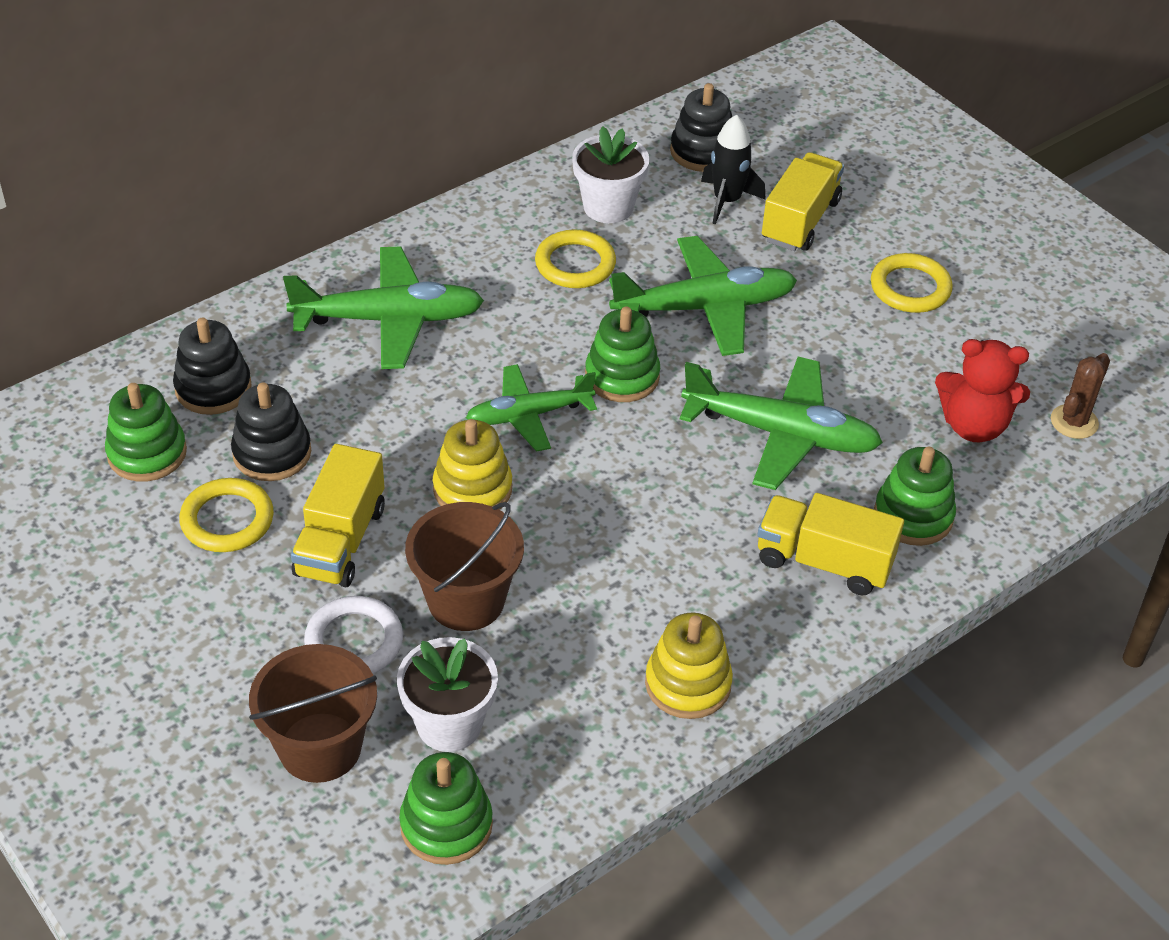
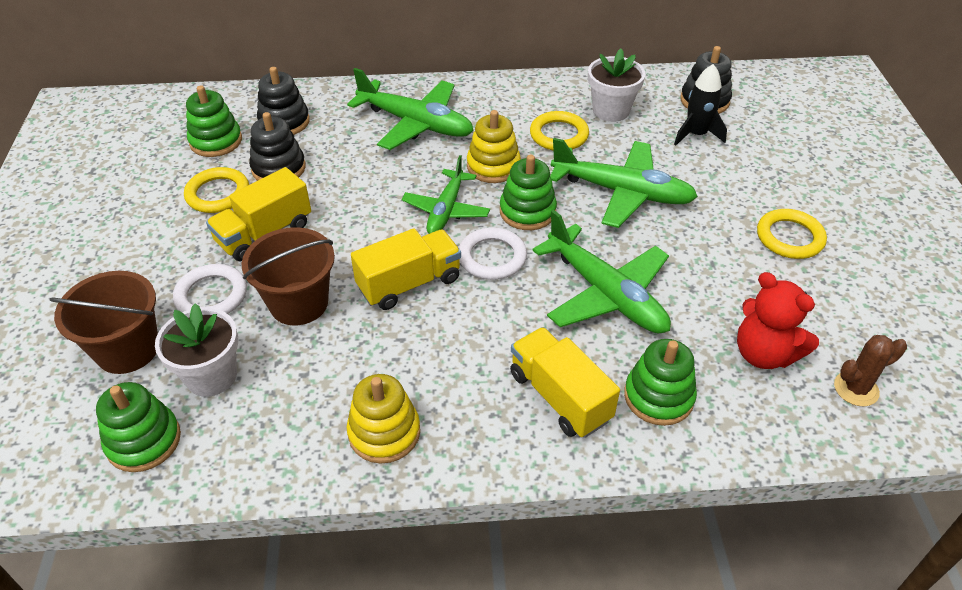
camera: 35 degrees right, 0 degrees up
(472, 489) = (369, 238): yellow stacking toy -> yellow stacking toy (493, 166)
(529, 415) = (446, 210): green plane -> green plane turned 90 degrees counterclockwise
(630, 448) = (492, 257): none -> white ring
(800, 221) = (739, 165): yellow truck -> yellow truck (409, 283)

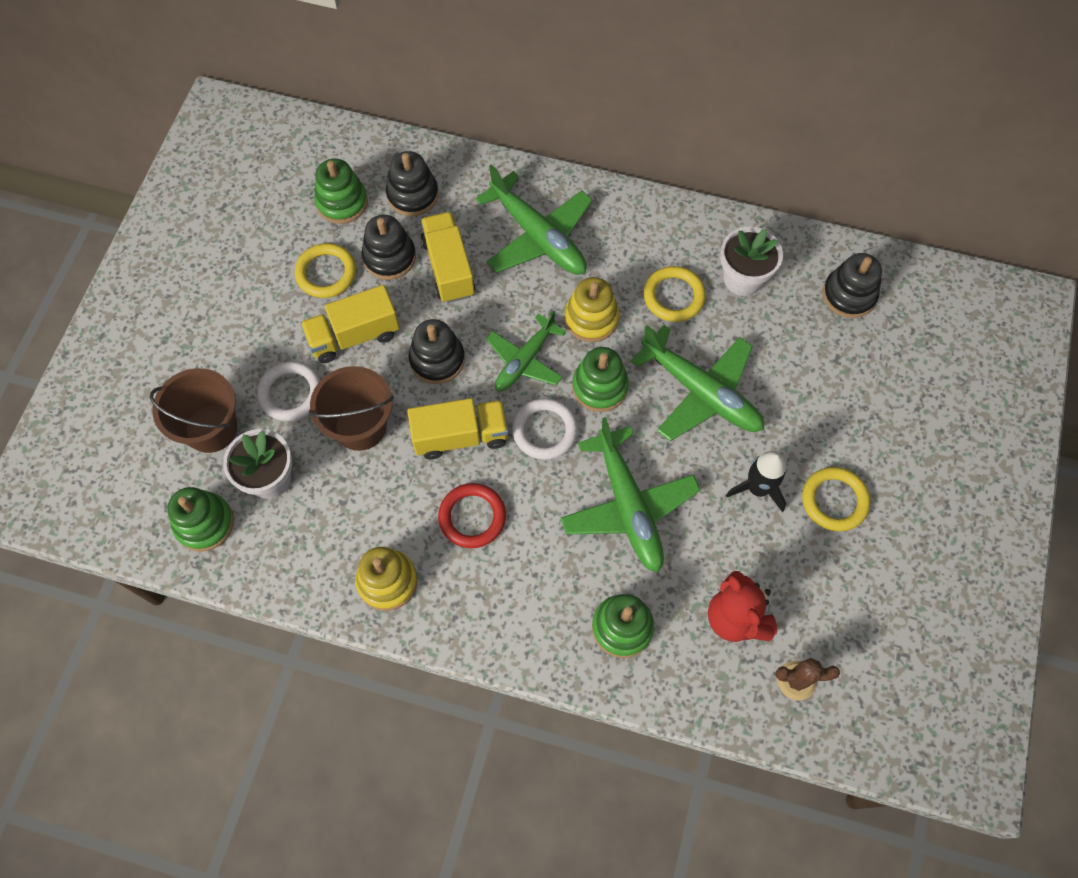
camera: 20 degrees right, 20 degrees up
(358, 230) = (437, 359): none -> black stacking toy
(453, 347) = (472, 517): none -> red ring
(560, 396) = (540, 598): yellow truck -> yellow truck (449, 268)
(696, 134) = (814, 340): black rocket -> black rocket (757, 488)

